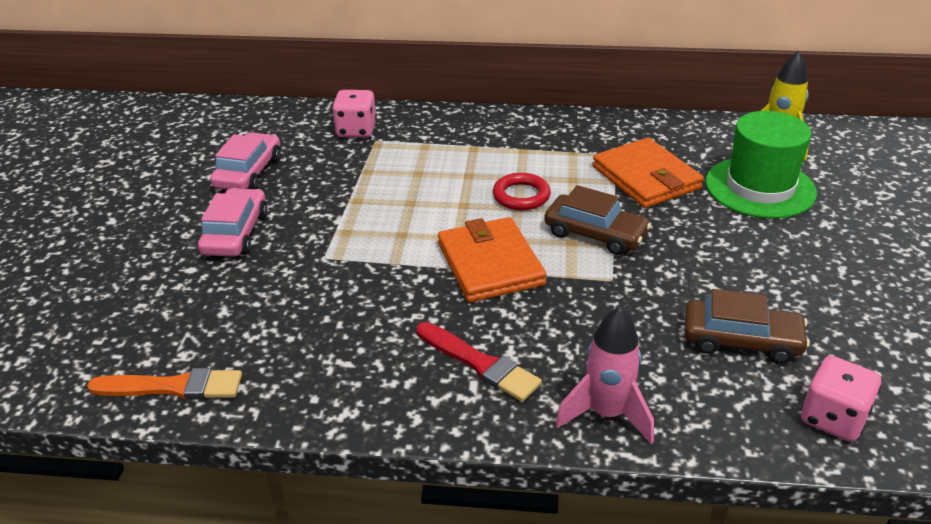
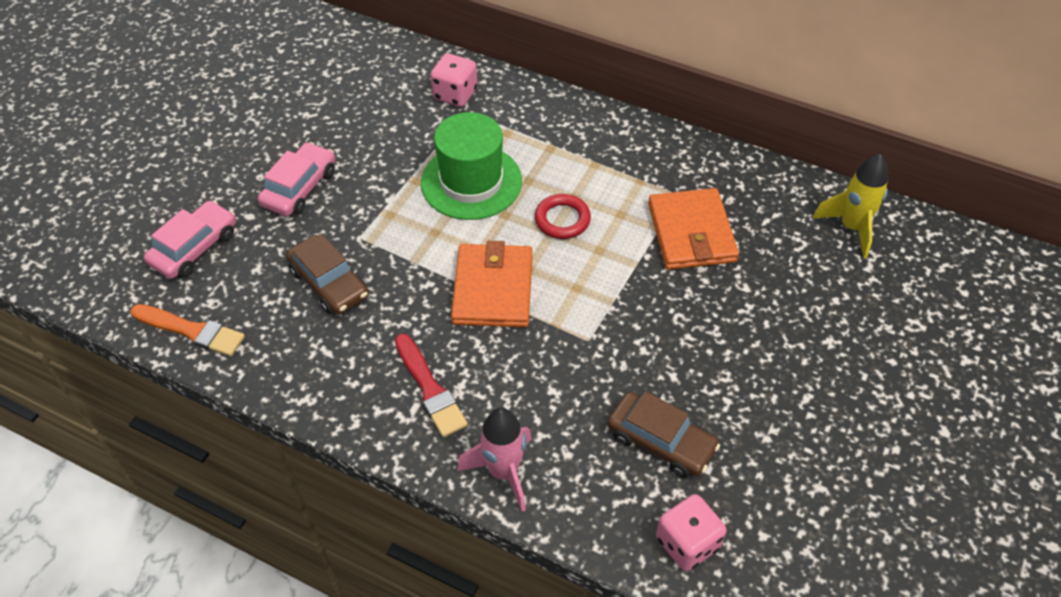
camera: 20 degrees right, 15 degrees up
(249, 172) = (339, 120): pink car -> pink car (194, 248)
(595, 234) = (603, 285): brown car -> brown car (329, 283)
(760, 187) = (794, 278): green hat -> green hat (471, 182)

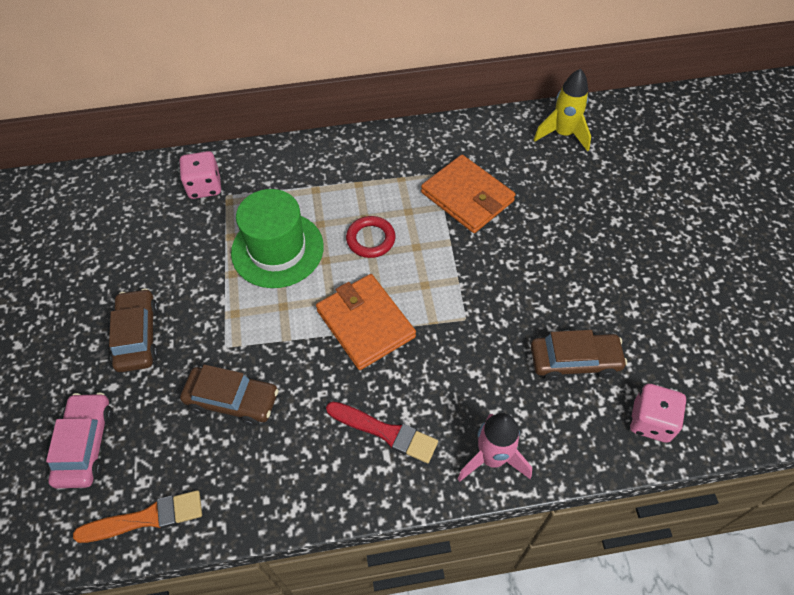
camera: 35 degrees left, 5 degrees up
(300, 188) = (138, 336): pink car -> brown car

